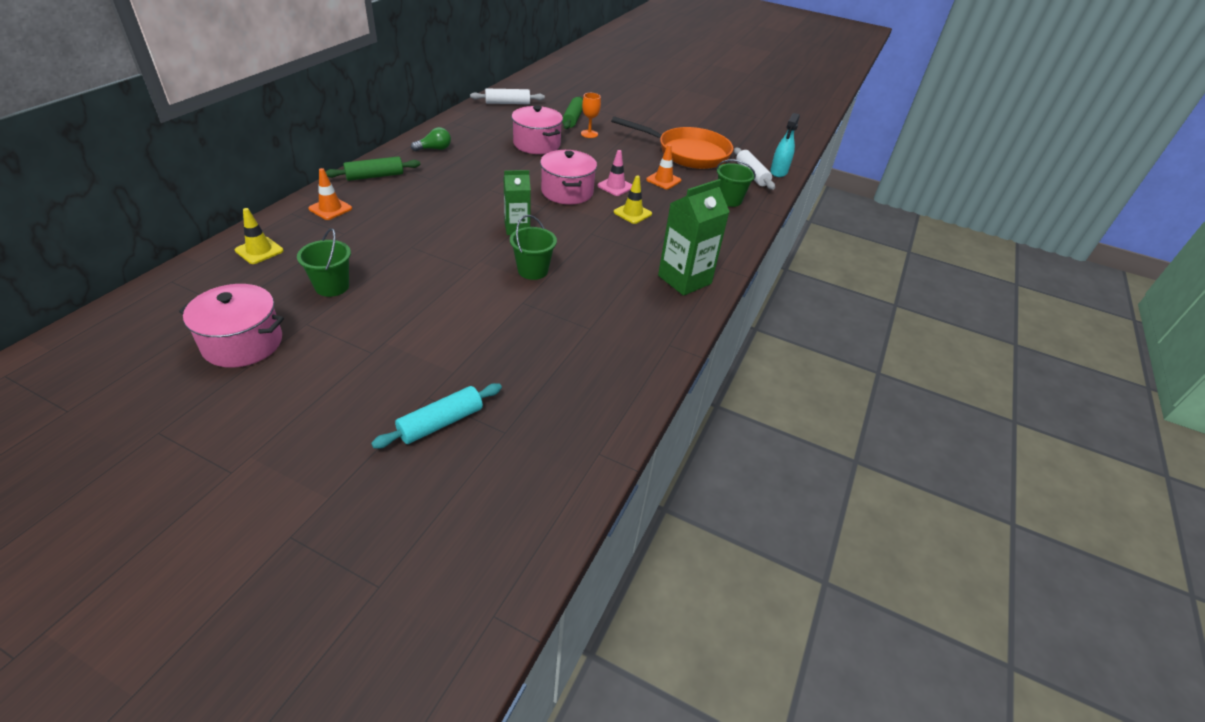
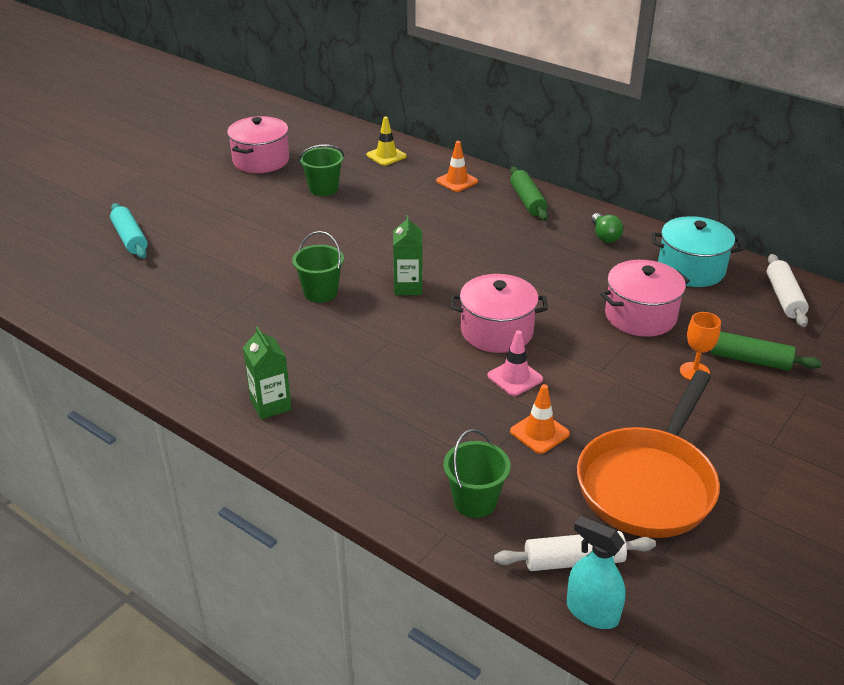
camera: 105 degrees right, 5 degrees down
(478, 125) = (691, 269): none -> turquoise pot
(632, 213) = (437, 384): yellow traffic cone -> none
(684, 279) = (271, 405): green carton -> green carton, size x0.64

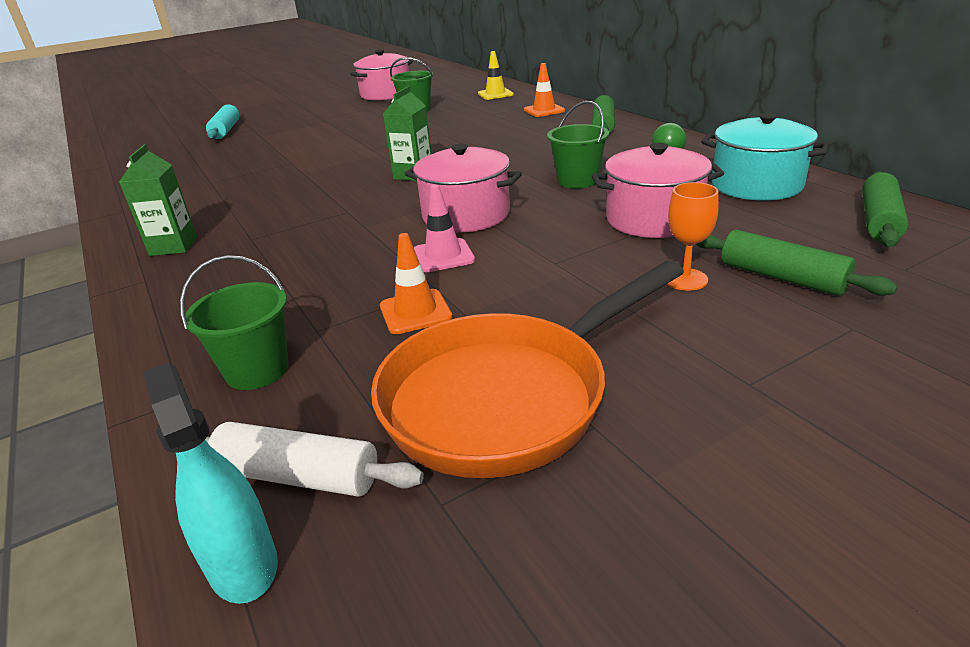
camera: 25 degrees right, 5 degrees down
(320, 292) = (328, 172): green bucket -> green bucket (577, 181)
(784, 298) = (879, 220): white rolling pin -> green rolling pin

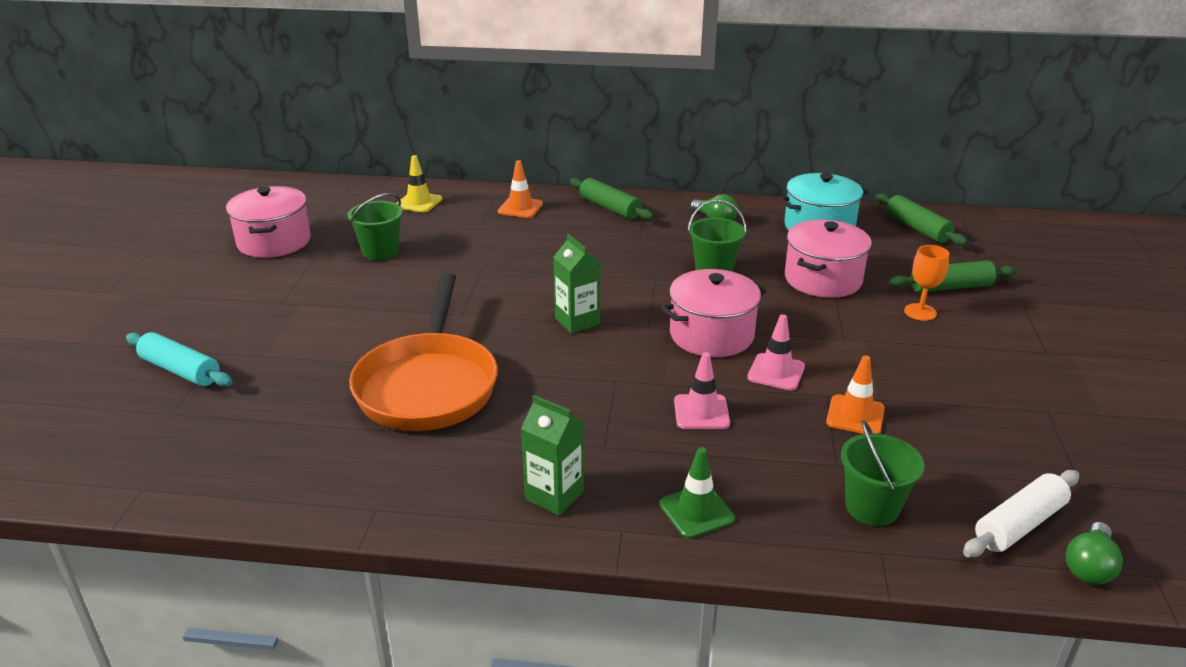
camera: 55 degrees left, 0 degrees up
(188, 297) = (696, 511): none -> green traffic cone
(243, 565) = (1089, 566): turquoise spray bottle -> green light bulb
(338, 251) = (701, 412): none -> pink traffic cone
(507, 397) = (996, 424): orange pan -> orange pan (428, 385)

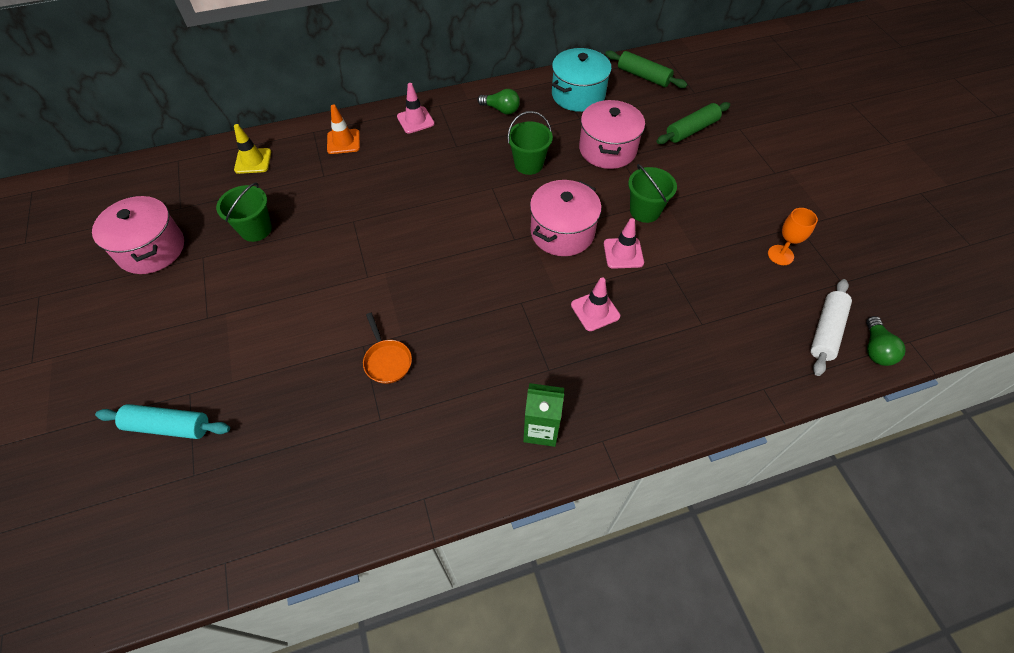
camera: 25 degrees left, 25 degrees up
(428, 385) = (387, 360): orange pan -> orange pan, size x0.41
(577, 321) = (460, 252): green carton -> none
(610, 208) = (415, 120): green rolling pin -> pink traffic cone
(696, 511) = (640, 403): green traffic cone -> none
(855, 415) = (692, 275): orange traffic cone -> none
(872, 507) = (740, 353): green bucket -> green bucket (645, 211)
(920, 312) = (684, 161): orange goblet -> orange goblet (780, 255)

